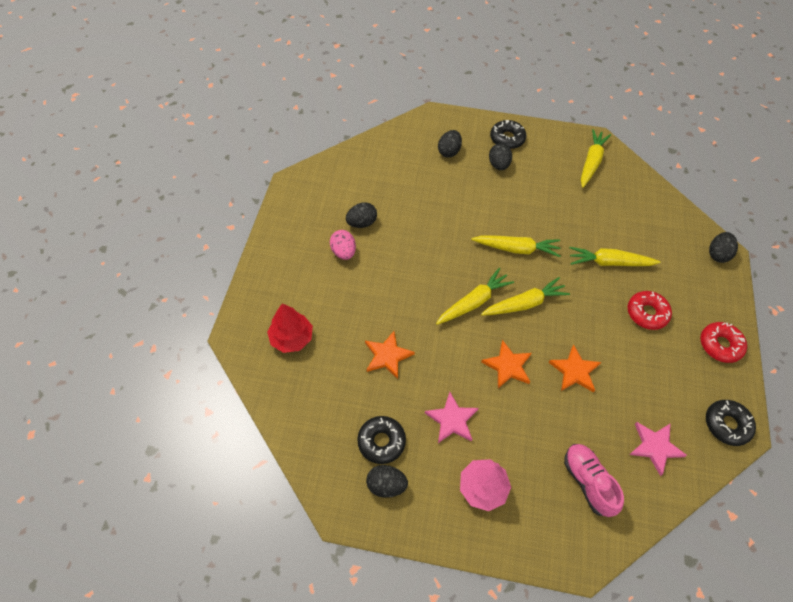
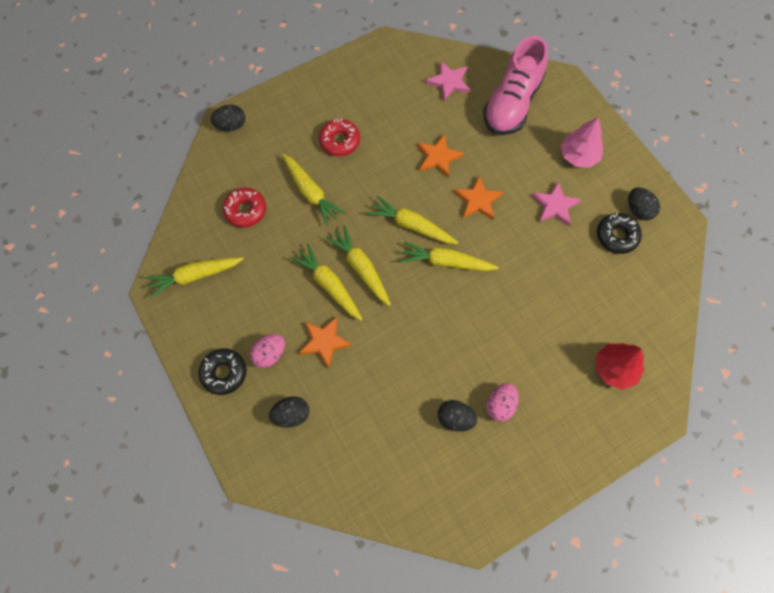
camera: 130 degrees left, 10 degrees up
(387, 356) = (554, 285): orange star -> orange star (324, 341)
(498, 165) = (269, 354): black egg -> pink egg
(520, 223) = (329, 285): none -> yellow carrot
(588, 482) = (512, 103): pink shoe -> pink shoe, size x1.60
(720, 345) = (326, 84): red donut -> red donut (245, 210)
(726, 425) = (391, 53): black donut -> none

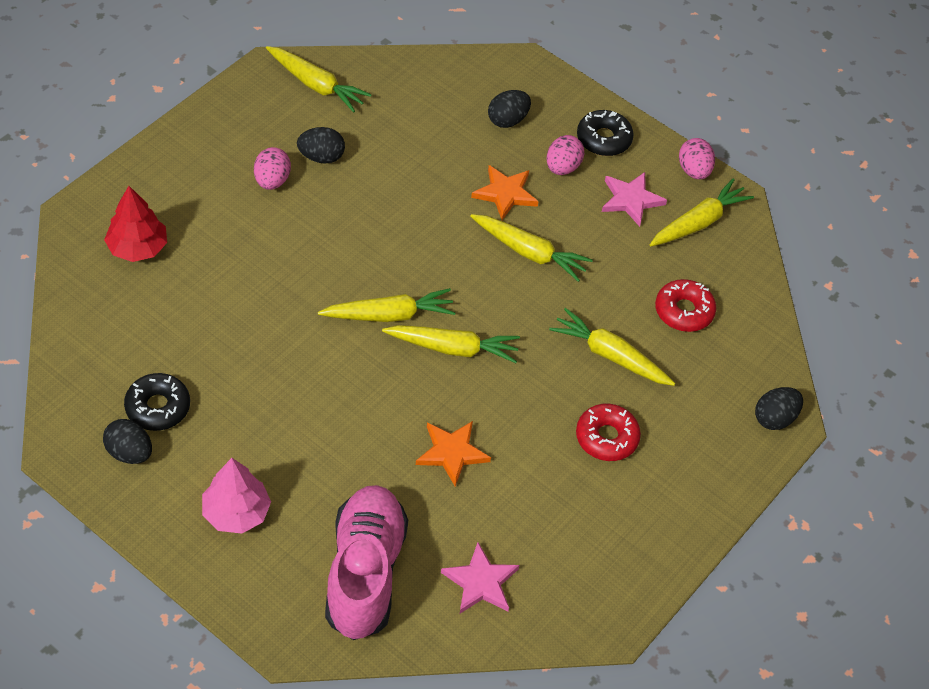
camera: 155 degrees right, 15 degrees down
(171, 322) = (694, 171): none -> pink egg
(361, 268) = (498, 280): yellow carrot -> yellow carrot (316, 85)
(478, 200) = (372, 405): orange star -> none
(555, 205) = (257, 427): pink star -> pink star (631, 200)

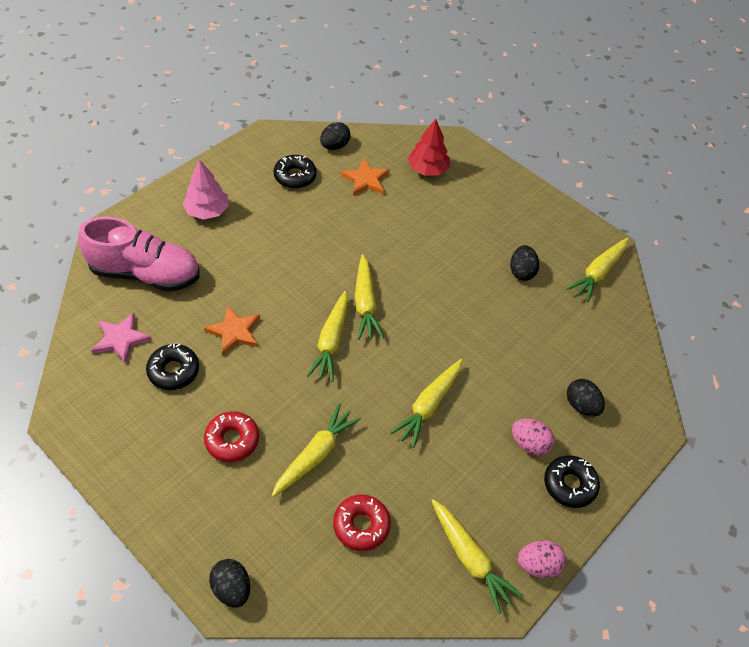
camera: 95 degrees right, 0 degrees up
(129, 453) = (262, 163): black egg -> black egg (334, 146)
(272, 181) = (494, 241): pink egg -> none
(505, 194) = (494, 394): orange star -> orange star (366, 180)
(521, 512) = (173, 371): none -> black donut
(631, 200) = (494, 498): pink star -> none

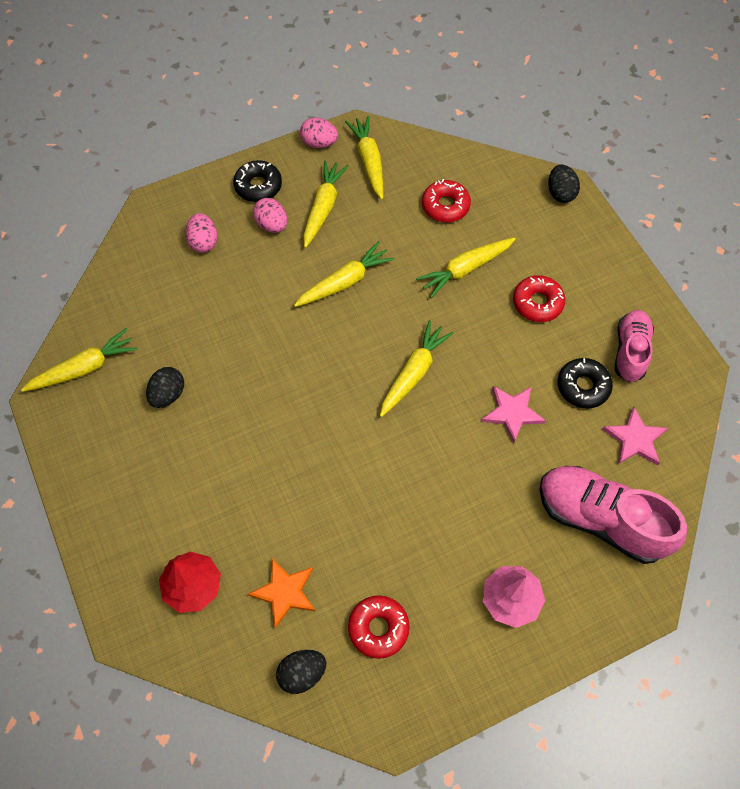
camera: 155 degrees left, 10 degrees up
(130, 417) = (630, 351): none -> pink shoe
(234, 332) = (512, 413): orange star -> pink star
(295, 176) = (378, 628): black donut -> red donut
(365, 303) = (361, 406): yellow carrot -> yellow carrot (323, 208)
(581, 405) = (203, 242): black egg -> pink egg

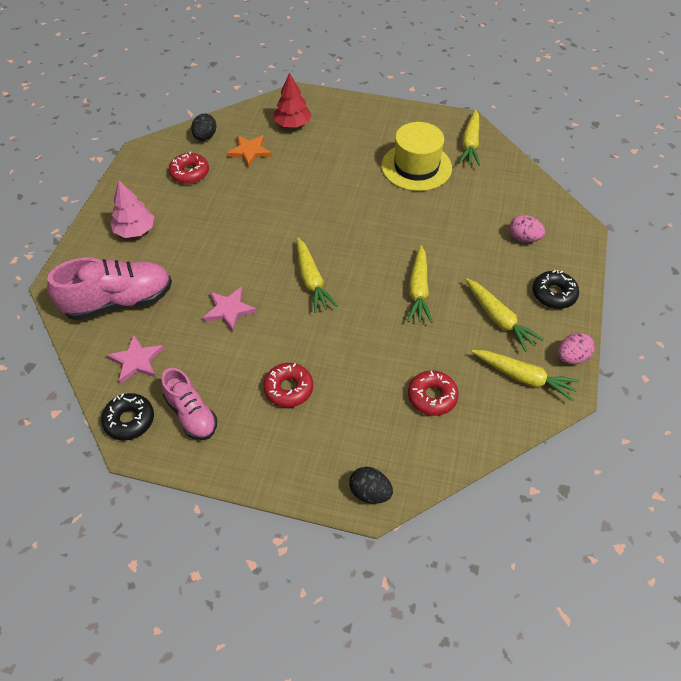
camera: 130 degrees right, 10 degrees down
(168, 394) = (416, 167): black egg -> yellow hat
(272, 225) = (507, 281): pink egg -> none
(465, 269) = (361, 366): yellow carrot -> none
(583, 386) = (201, 362): black donut -> black donut (129, 420)

